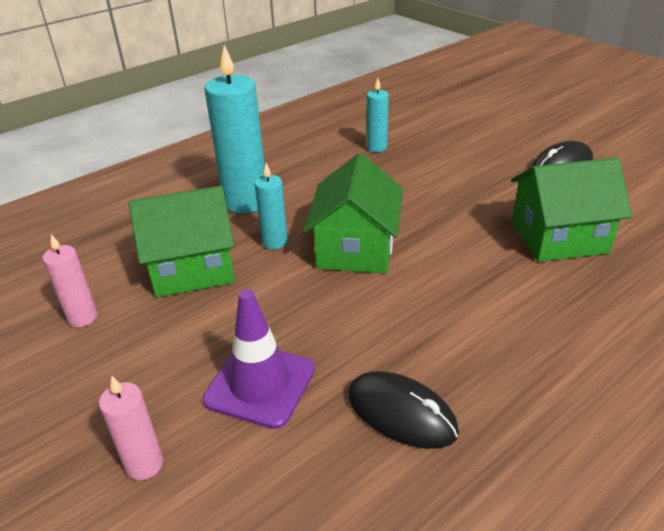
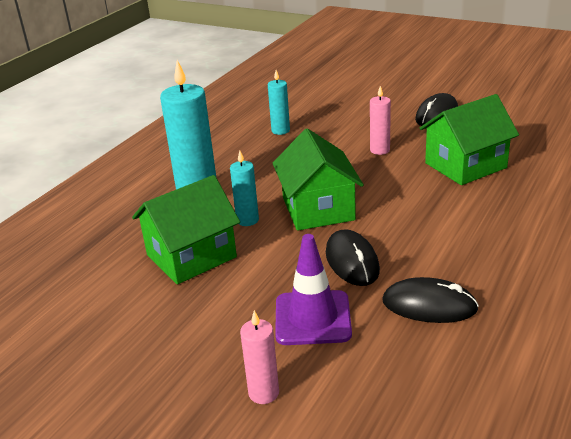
camera: 20 degrees left, 5 degrees down
(83, 317) = (123, 315): pink candle -> pink candle (380, 150)
(350, 324) = (352, 261): none -> black mouse

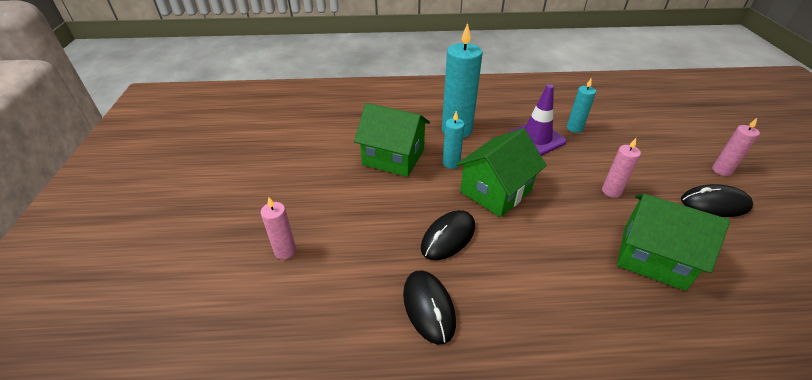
camera: 55 degrees right, 10 degrees up
(312, 318) = (370, 243): purple traffic cone -> purple traffic cone (536, 138)
(406, 94) = (721, 170): none -> pink candle

